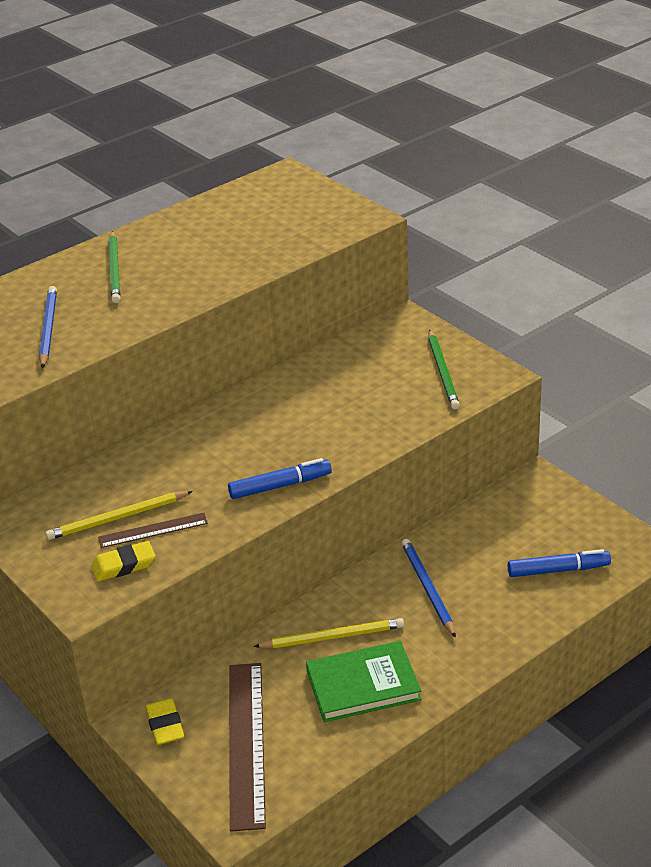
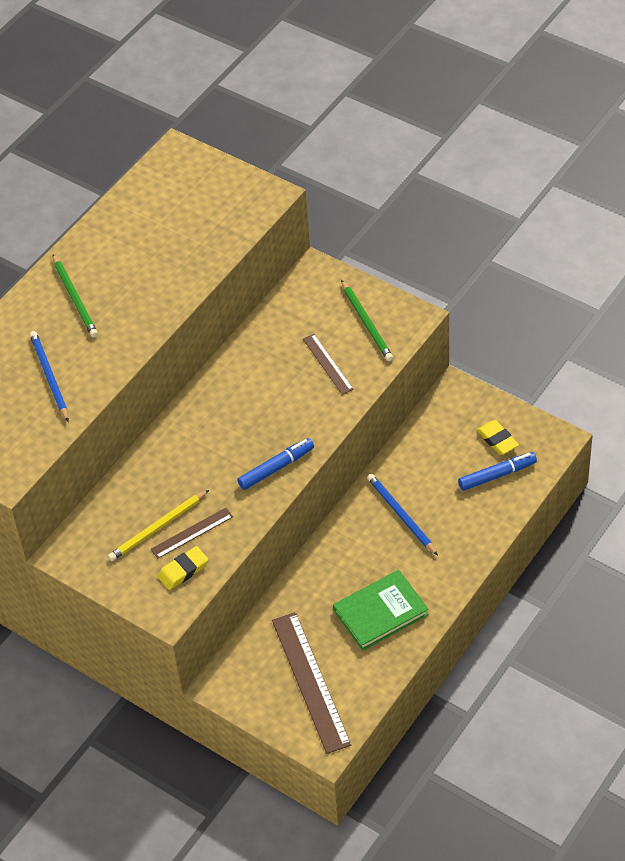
camera: 15 degrees left, 15 degrees up
(165, 725) = (243, 682): yellow eraser -> yellow eraser (497, 440)
(333, 637) = (342, 576): yellow pencil -> none
(383, 401) = (327, 364): none -> brown ruler

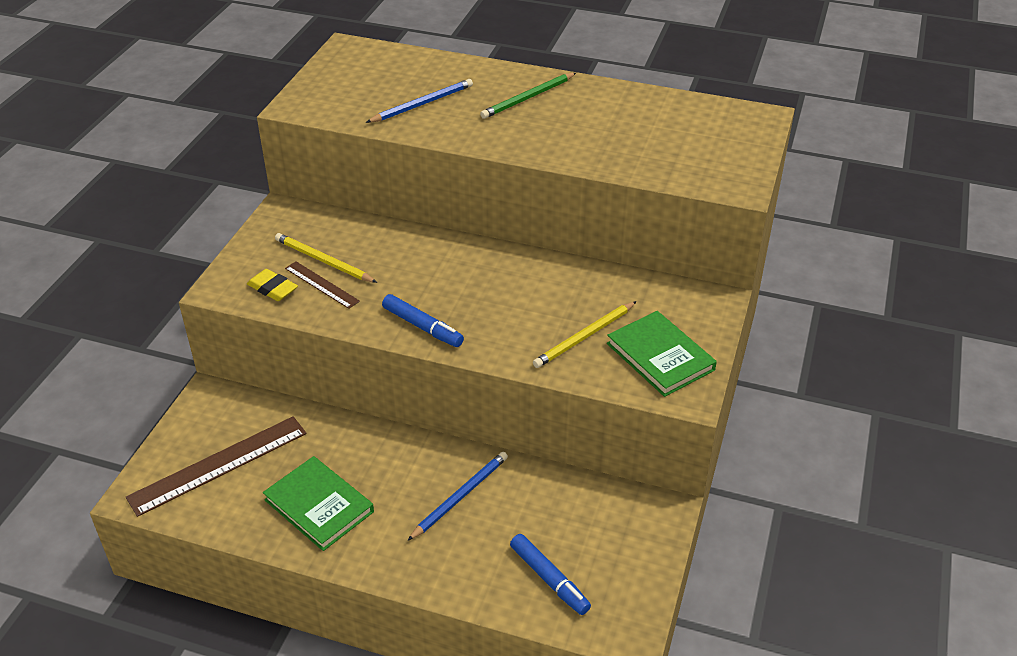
camera: 70 degrees right, 10 degrees down
(327, 364) = (584, 337): brown ruler -> yellow pencil
(367, 323) = (660, 357): green pencil -> green book
(497, 440) = (605, 568): yellow eraser -> none

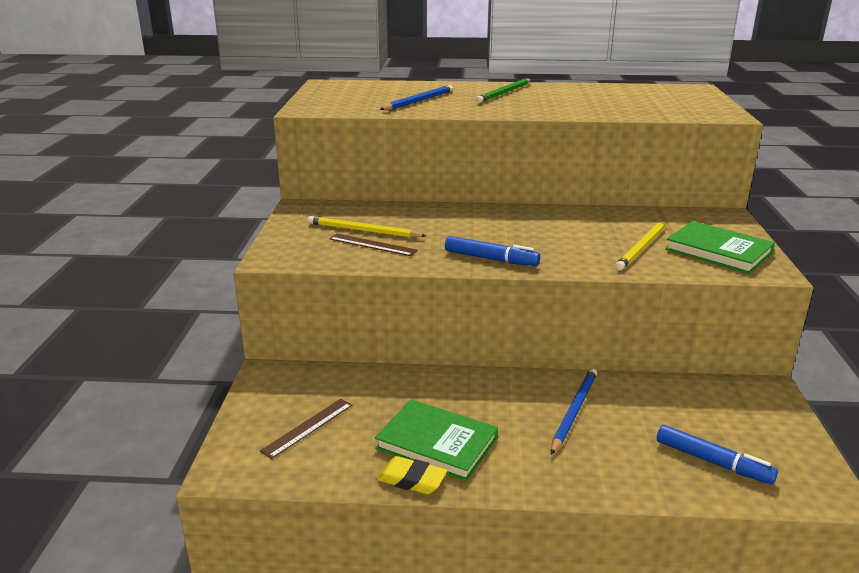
camera: 15 degrees left, 15 degrees down
(218, 465) = (308, 427): brown ruler -> brown ruler, size x0.54
(272, 289) = (326, 252): yellow eraser -> yellow eraser (411, 480)

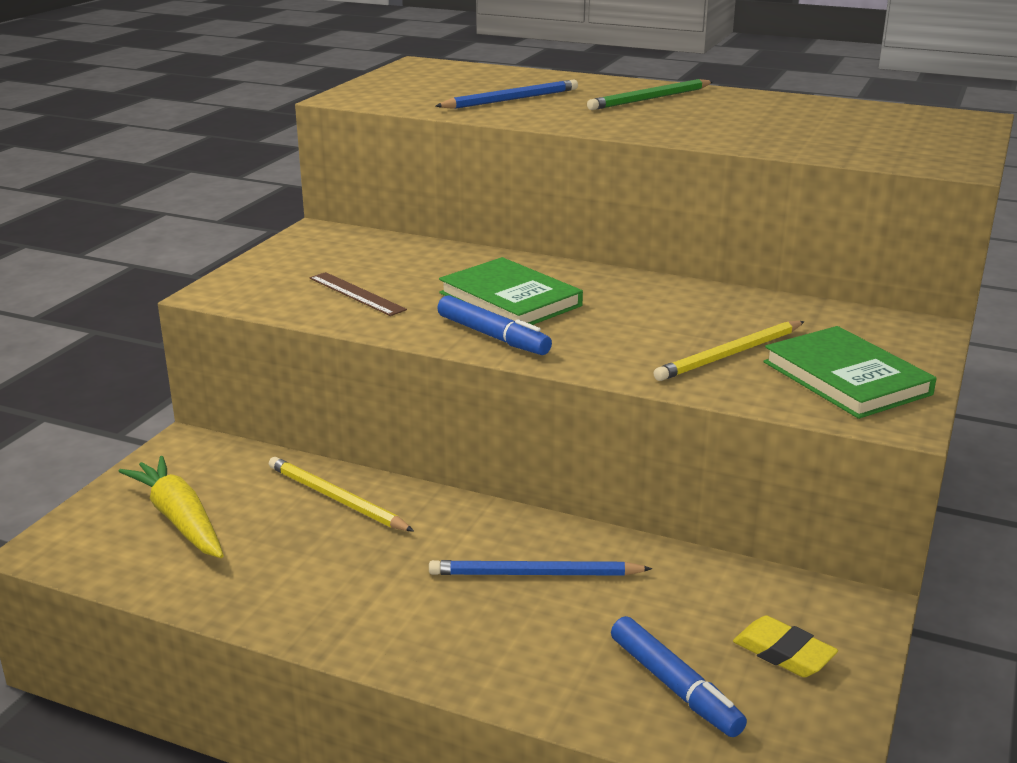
camera: 20 degrees right, 0 degrees up
(308, 427) = (179, 519): brown ruler -> yellow carrot
(363, 231) = (363, 274): yellow pencil -> yellow pencil (336, 498)
(411, 480) = (249, 610): yellow eraser -> yellow eraser (783, 653)
(437, 443) = (317, 574): green book -> green book (510, 299)
(574, 411) = (534, 574): blue pencil -> blue pencil turned 135 degrees counterclockwise

